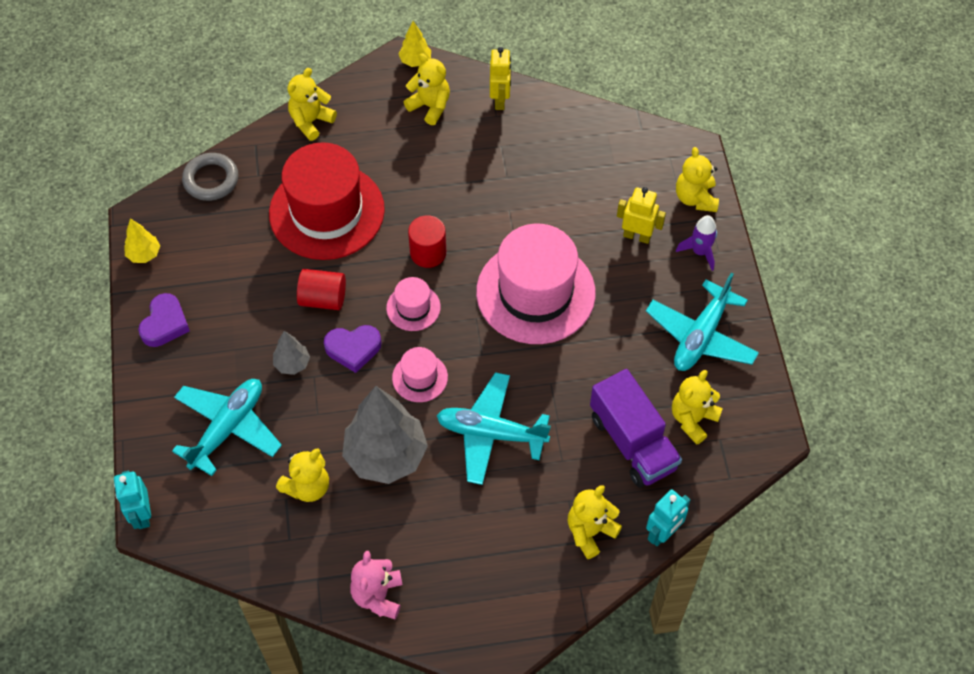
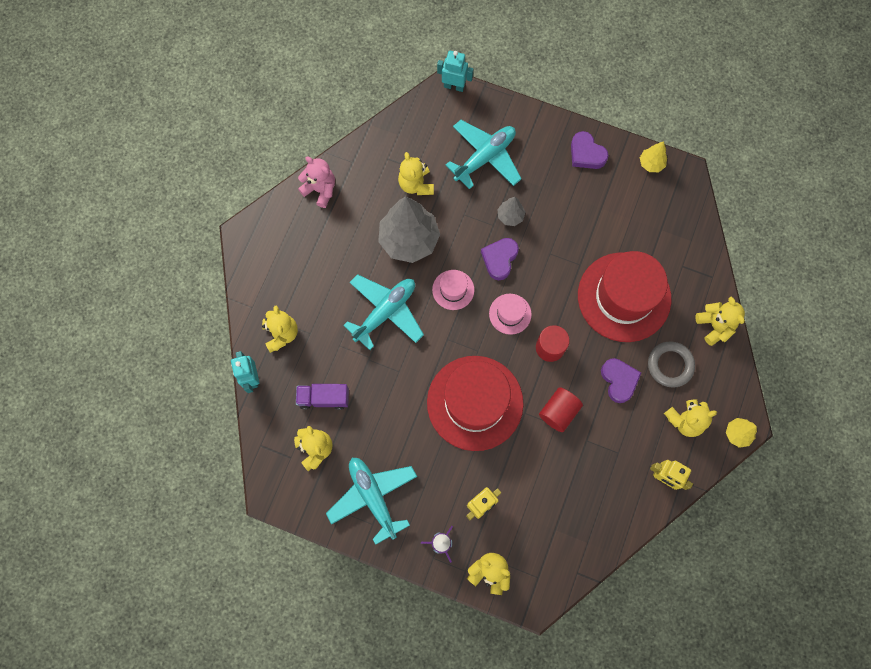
camera: 120 degrees right, 15 degrees up
(211, 179) = (695, 233): grey ring -> grey ring (670, 365)
(228, 428) = (485, 157): turquoise plane -> turquoise plane turned 105 degrees counterclockwise
(323, 299) = (550, 259): red cylinder -> red cylinder (558, 412)
(424, 177) = (619, 380): none -> purple heart
(535, 292) = (475, 403): pink hat -> red hat
(632, 442) = (324, 398): purple truck -> purple truck, size x0.63

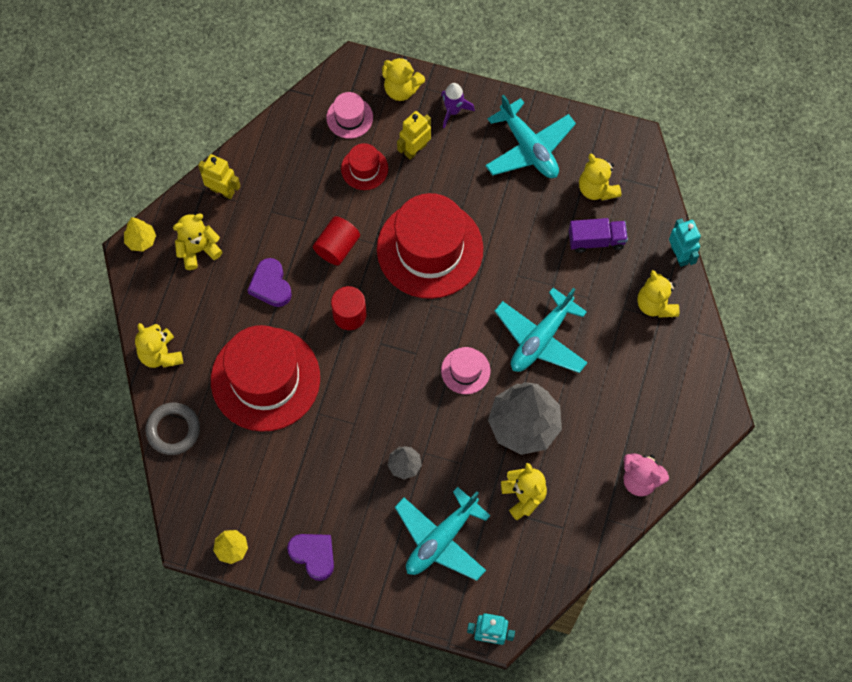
camera: 175 degrees right, 5 degrees down
(499, 259) = (414, 411): purple heart -> none
(510, 314) = (397, 348): pink hat -> pink hat (349, 117)
(530, 489) = (364, 168): none -> red hat
(670, 365) = (213, 306): grey ring -> grey ring (173, 430)

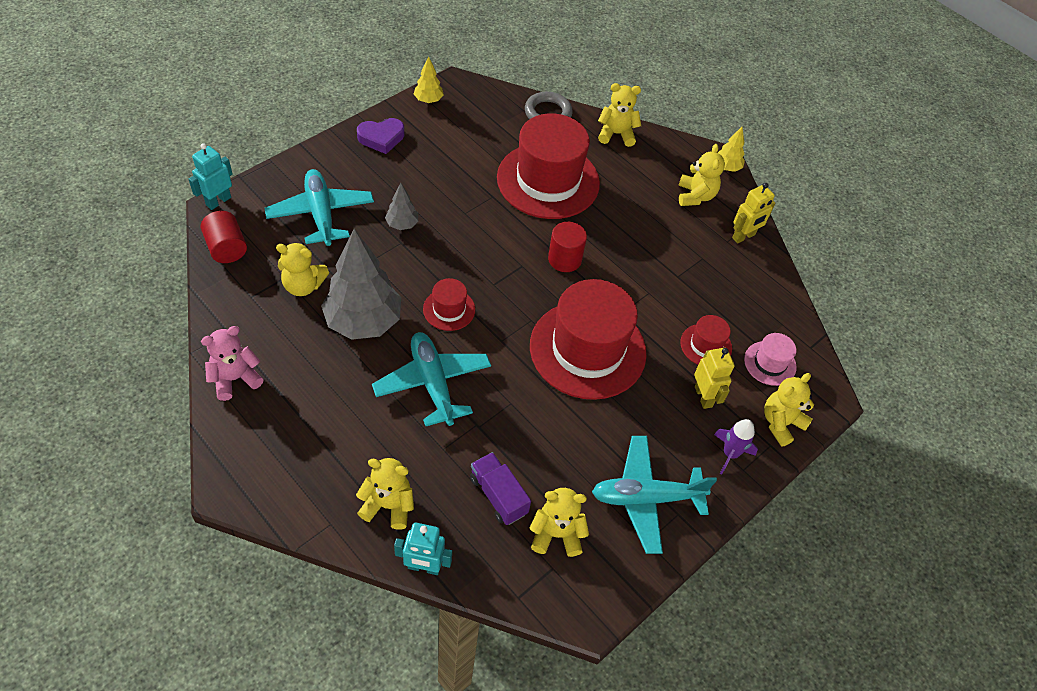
camera: 115 degrees right, 15 degrees down
(271, 285) = (630, 223): purple heart -> none
(337, 247) = (636, 284): red cylinder -> red cylinder (226, 248)
(465, 371) = (449, 309): pink hat -> red hat
(596, 240) = (498, 495): purple truck -> purple truck turned 120 degrees clockwise

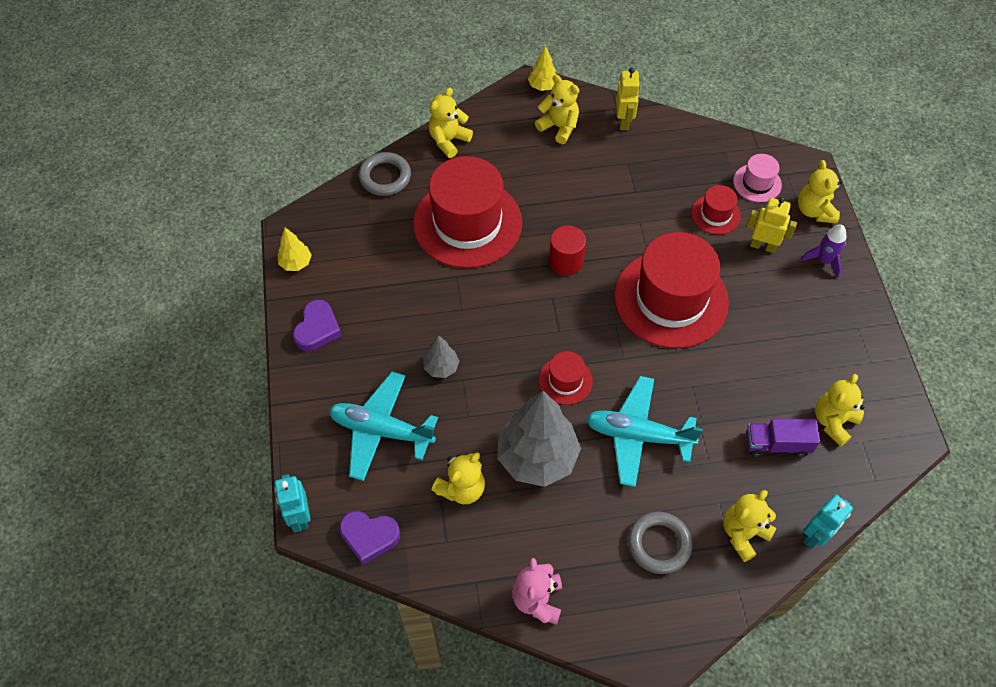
camera: 50 degrees left, 5 degrees up
(226, 248) = (369, 536): red cylinder -> purple heart
(337, 444) = (659, 544): none -> grey ring
(646, 498) = (833, 340): turquoise plane -> none

